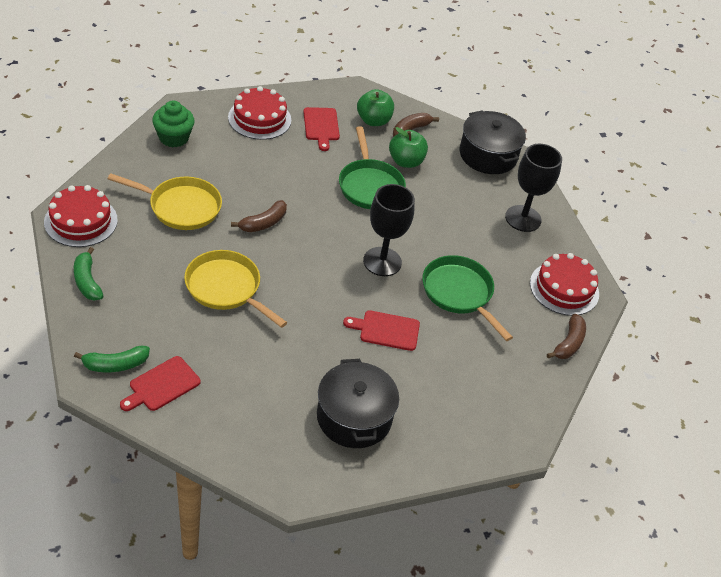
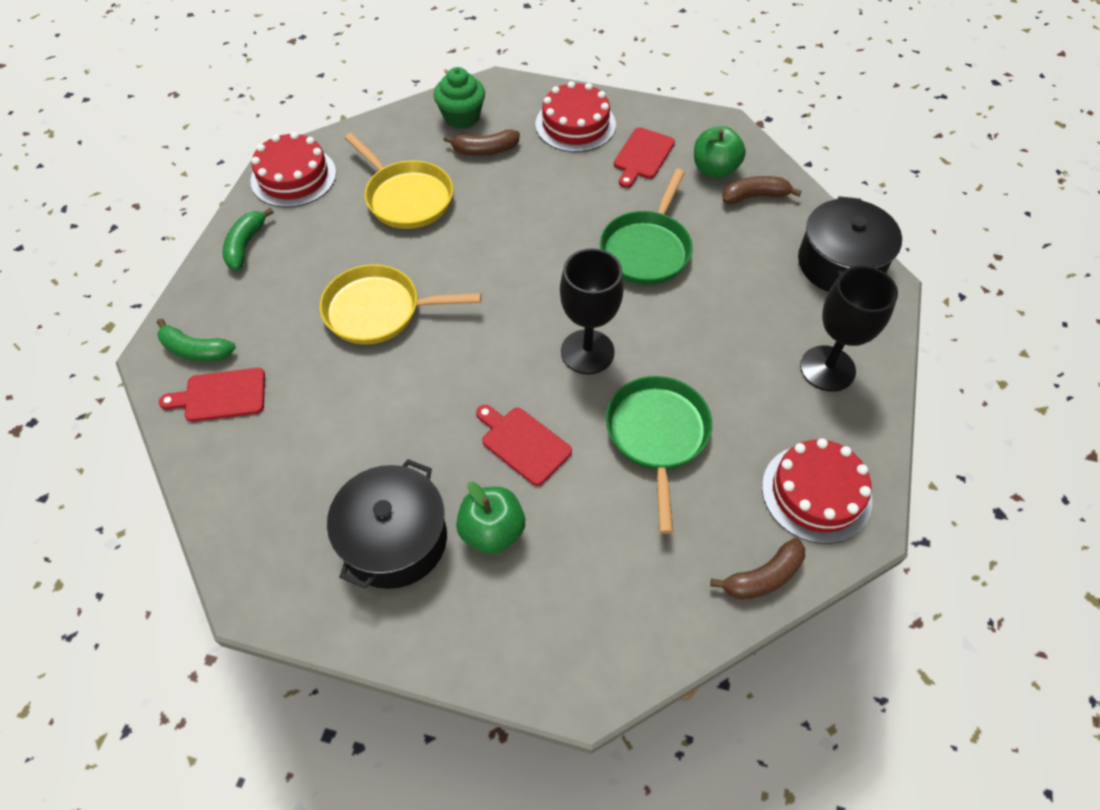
camera: 40 degrees right, 10 degrees up
(226, 288) = (379, 310): yellow pan -> yellow pan turned 75 degrees counterclockwise
(263, 223) = (481, 249): brown banana -> brown banana (485, 150)
(406, 161) = (718, 234): green apple -> green apple (492, 531)

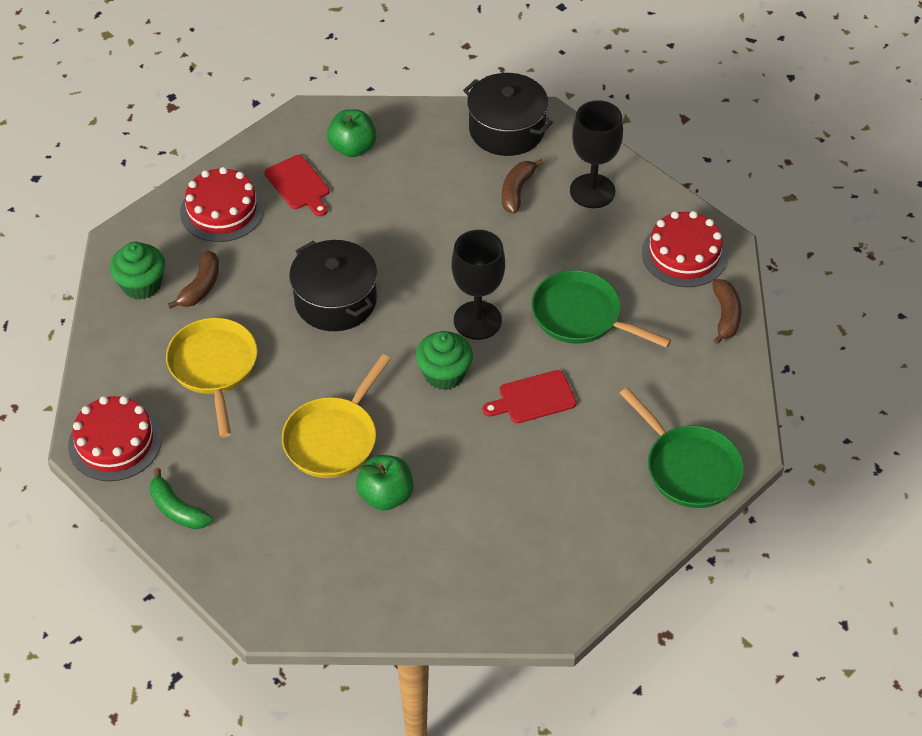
camera: 60 degrees left, 5 degrees down
(195, 350) = (279, 586): green banana -> none
(221, 396) = (345, 582): red cutting board -> none
(394, 539) = (564, 511): black pot -> black pot (335, 300)
(406, 197) = (214, 367): yellow pan -> yellow pan turned 90 degrees counterclockwise
(492, 531) = (595, 449): green apple -> green apple (386, 496)
(504, 356) = (444, 374): none -> green cupcake
(647, 249) = (403, 234): green pan -> green pan (688, 467)
(755, 196) = (401, 139): brown banana -> brown banana (517, 191)

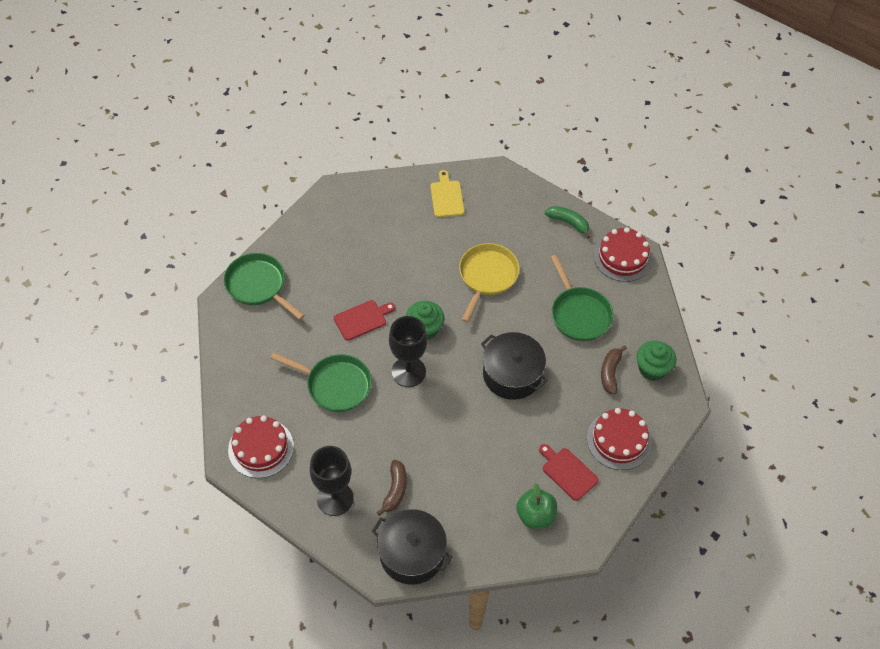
camera: 170 degrees right, 5 degrees up
(214, 367) = (579, 314): yellow pan -> green pan
(365, 581) = (446, 197): none -> yellow cutting board
(386, 496) = (446, 245): green apple -> none
(725, 316) = (231, 398): brown banana -> none

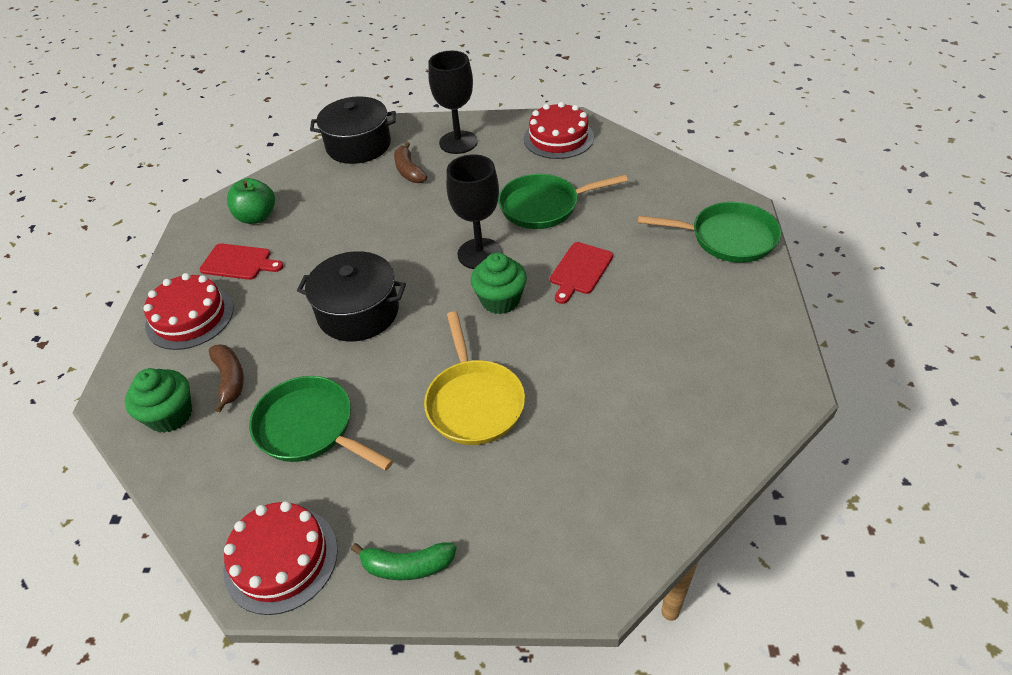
camera: 150 degrees right, 10 degrees down
(446, 197) = (634, 483): yellow cutting board -> none

